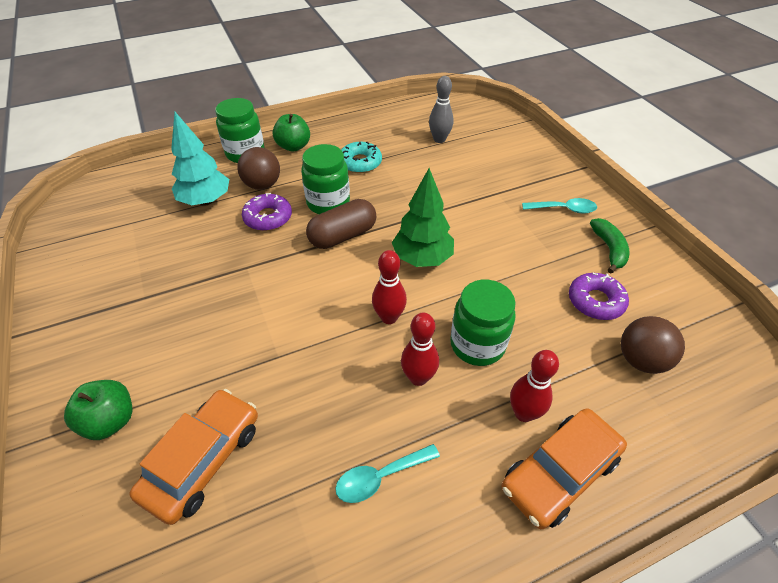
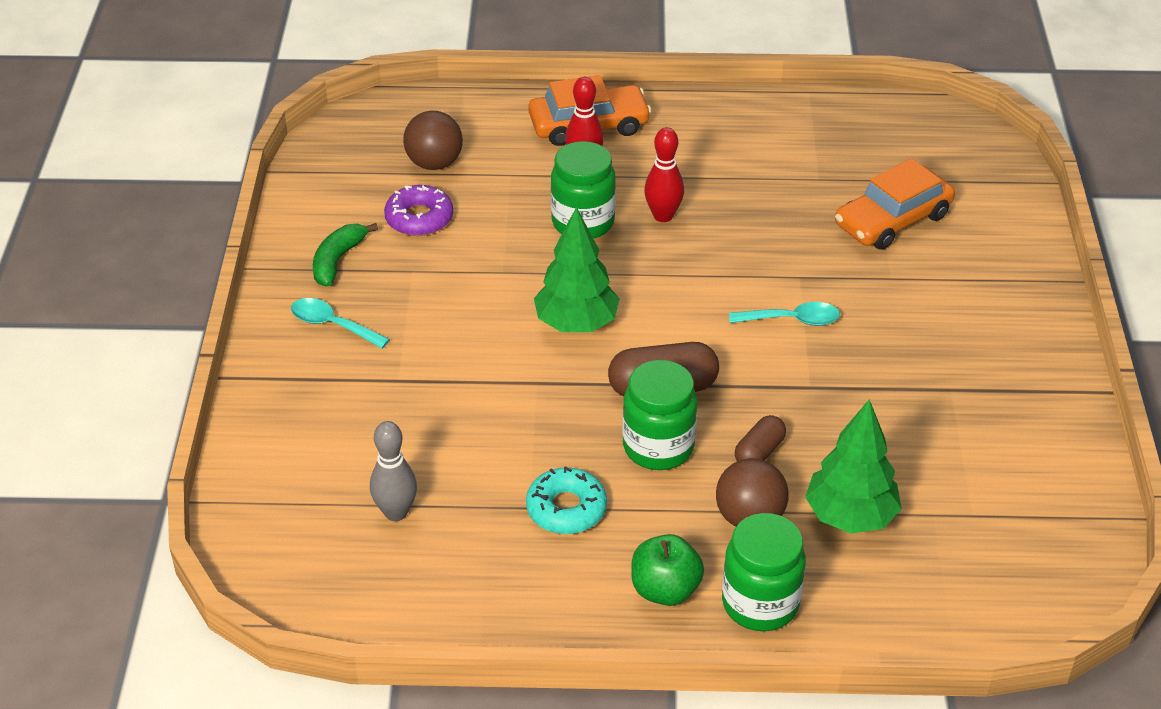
camera: 155 degrees left, 5 degrees down
(110, 421) = (982, 274): green apple -> none
(206, 201) = (850, 517): turquoise tree -> green tree
(268, 218) = (759, 452): purple donut -> brown capsule
(380, 477) = (739, 165): turquoise spoon -> turquoise spoon (792, 320)
(389, 317) = (660, 274): red bowling pin -> none

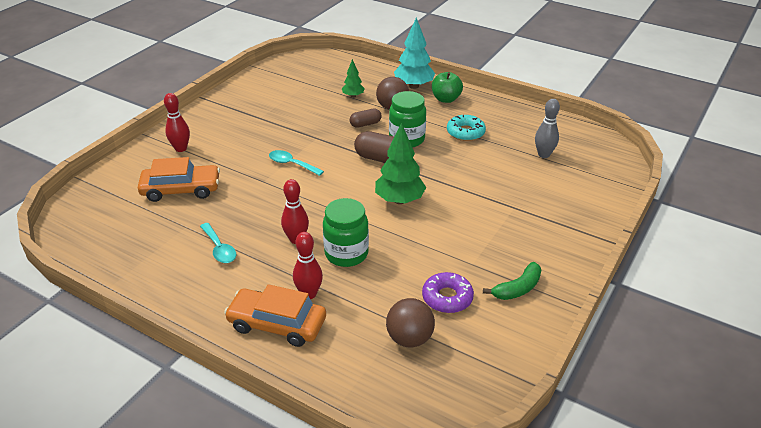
camera: 150 degrees left, 5 degrees down
(332, 325) = (538, 248): turquoise spoon -> turquoise spoon (219, 249)
(760, 603) = (414, 86): green jar -> turquoise tree
(850, 517) = (353, 96): green tree -> green tree, size x0.55
(986, 279) = (181, 148): none -> red bowling pin

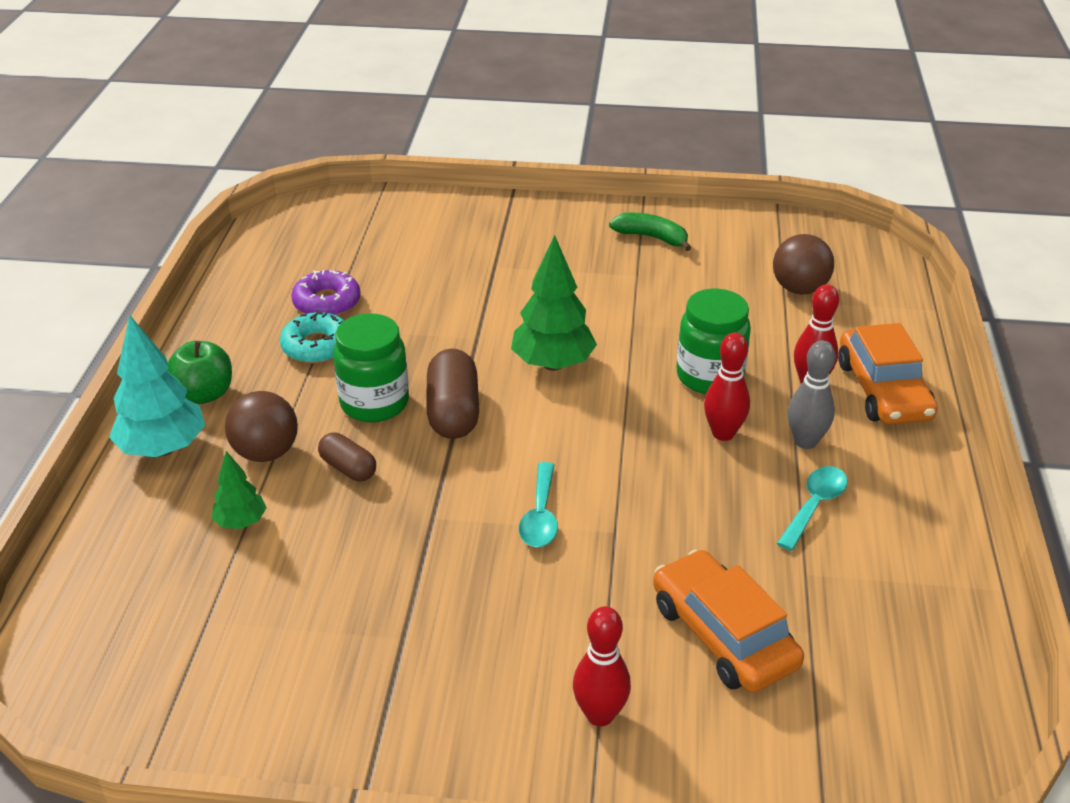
camera: 115 degrees left, 0 degrees up
(447, 298) = (712, 279): purple donut -> purple donut (327, 302)
(544, 155) = (343, 264): grey bowling pin -> grey bowling pin (805, 441)

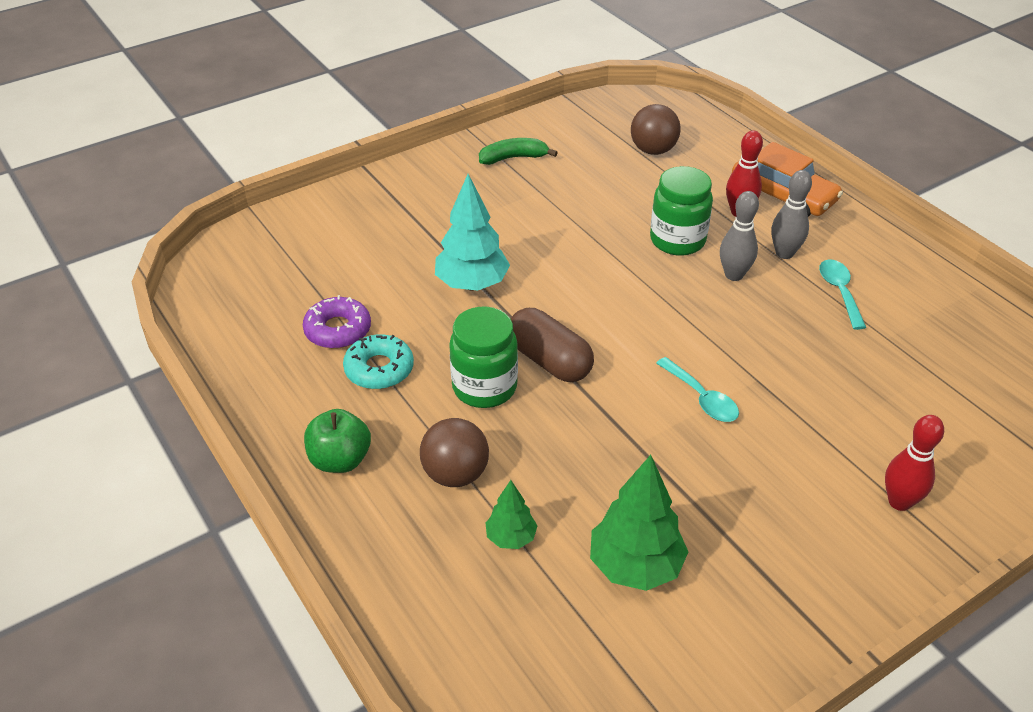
camera: 40 degrees left, 5 degrees up
(163, 448) = (368, 523): turquoise tree -> turquoise tree (472, 284)
(348, 468) = (532, 447): brown capsule -> none
(553, 364) = (569, 286): green tree -> green tree (635, 566)
(723, 433) = (734, 275): red bowling pin -> grey bowling pin
(723, 634) = (895, 405): orange car -> none

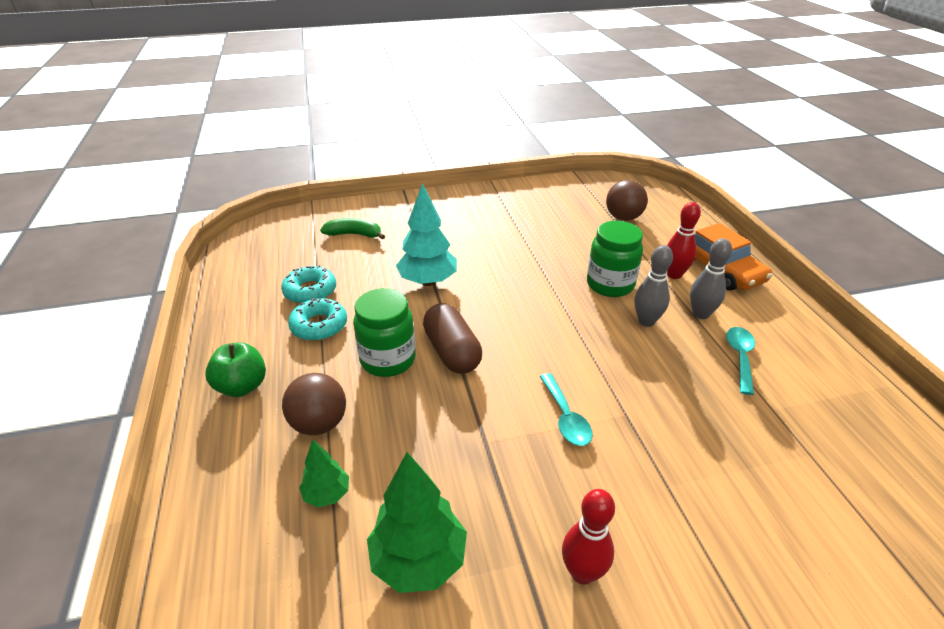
camera: 20 degrees right, 5 degrees down
(338, 330) = (310, 291): purple donut -> turquoise donut
(513, 158) = (512, 204): green banana -> green banana (354, 234)
(899, 502) = (724, 582): red bowling pin -> red bowling pin (582, 572)

